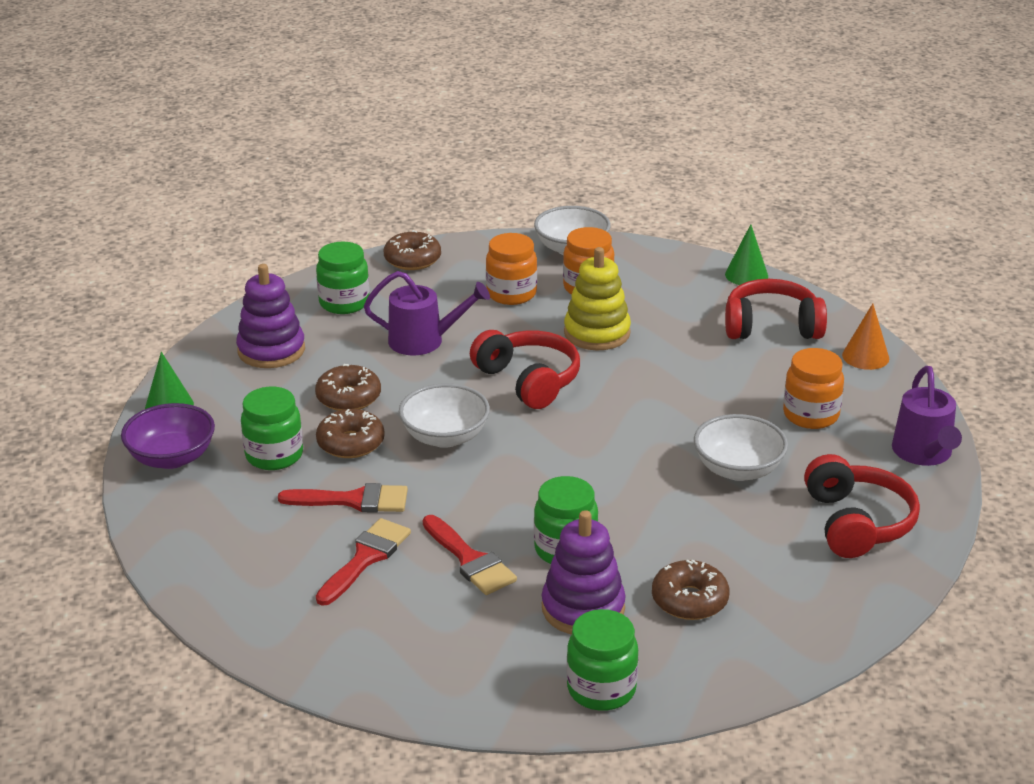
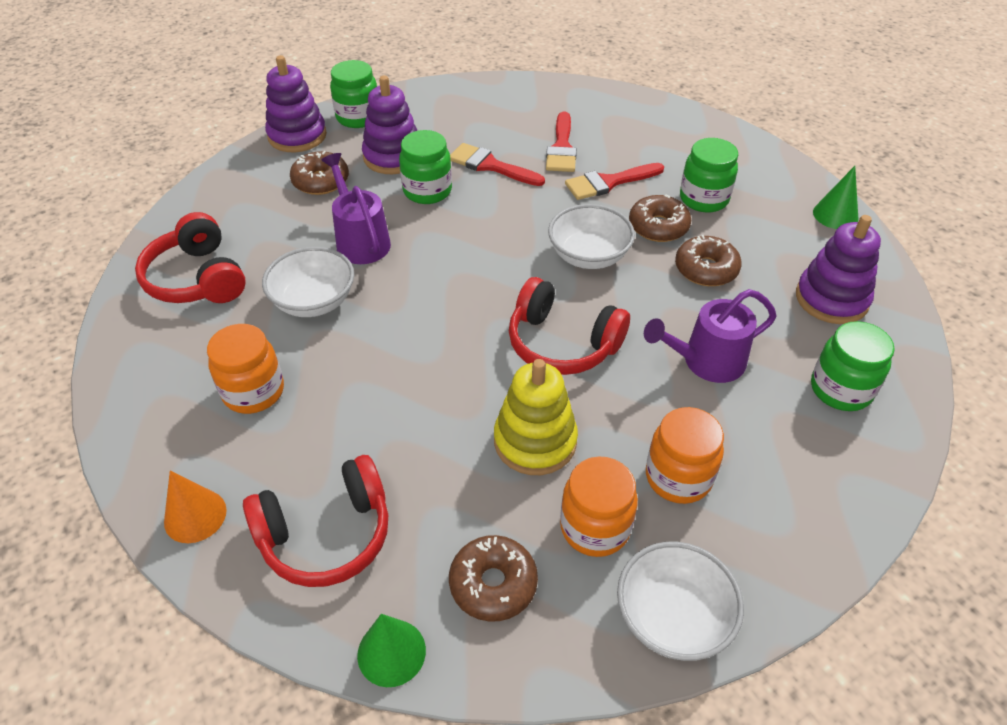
camera: 155 degrees right, 15 degrees up
(172, 458) = (773, 175): purple bowl -> none
(412, 259) = (850, 501): brown donut -> brown donut (493, 584)
(700, 682) = (297, 136): none -> purple stacking toy
(924, 454) = (129, 376): purple watering can -> purple watering can (360, 240)

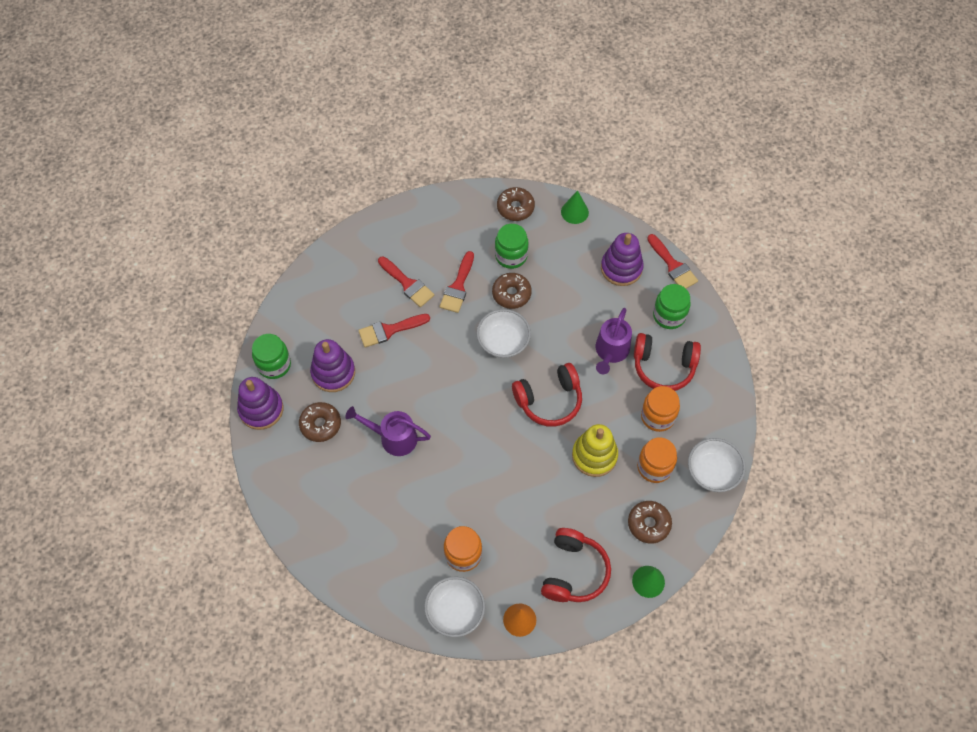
camera: 50 degrees left, 15 degrees up
(197, 278) = (351, 536): red headphones -> red headphones (663, 366)
(314, 301) = (422, 489): white bowl -> white bowl (455, 611)
(427, 191) = (382, 377): green jar -> none
(706, 269) = (558, 300): brown donut -> brown donut (515, 208)
(913, 347) = (673, 265): none -> red brush

